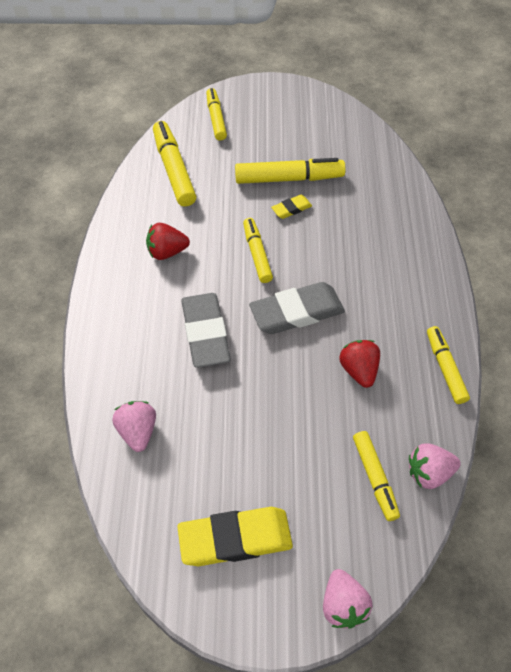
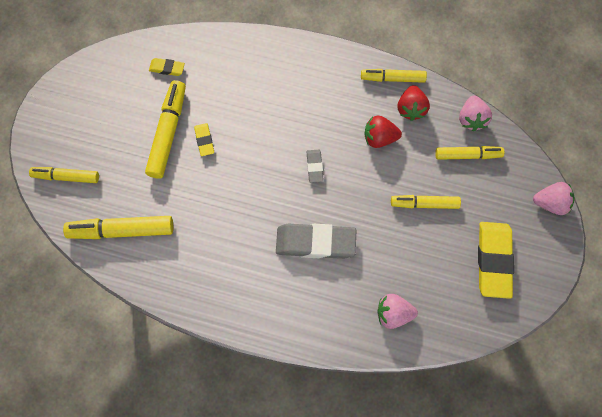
camera: 75 degrees left, 15 degrees up
(167, 252) = (220, 256): red strawberry -> red strawberry (411, 108)
(257, 254) = (246, 182): yellow marker -> yellow marker (424, 204)
(297, 312) = (314, 167): grey eraser -> grey eraser, size x0.48
(360, 160) = (167, 68): none -> yellow eraser

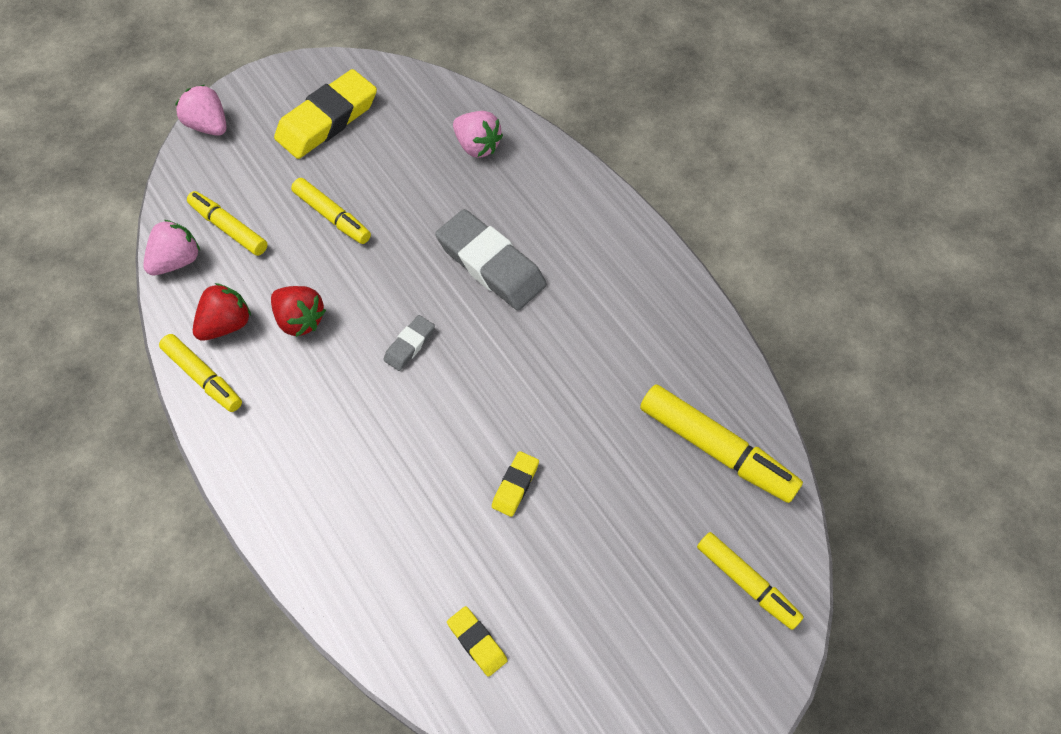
camera: 140 degrees left, 10 degrees down
(168, 132) = (555, 536): yellow marker -> none

